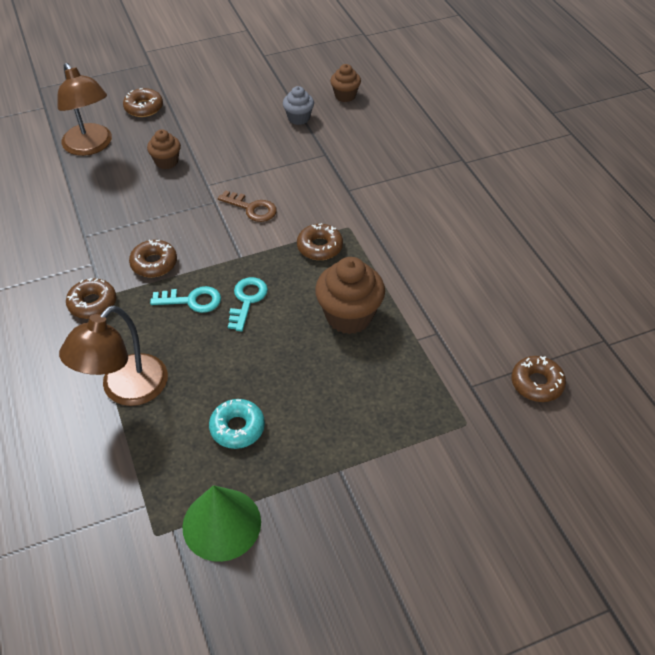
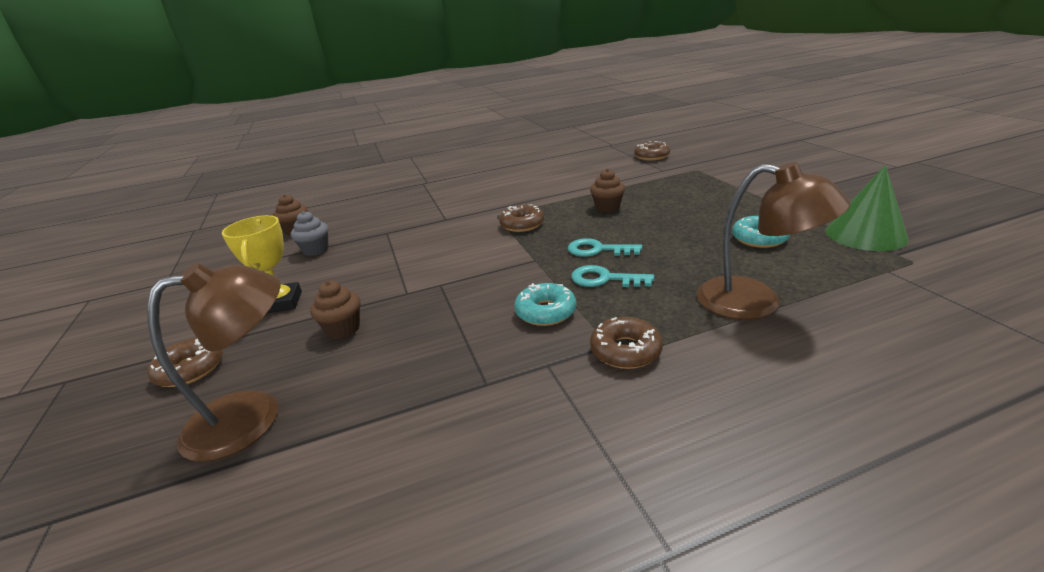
camera: 85 degrees left, 20 degrees down
(154, 263) = (545, 312): brown donut -> turquoise donut
(192, 300) = (604, 279): turquoise key -> turquoise key turned 75 degrees counterclockwise
(212, 123) = (281, 302): none -> yellow trophy
(252, 208) = (458, 261): brown key -> none
(349, 316) = (607, 207): brown cupcake -> brown cupcake, size x0.57

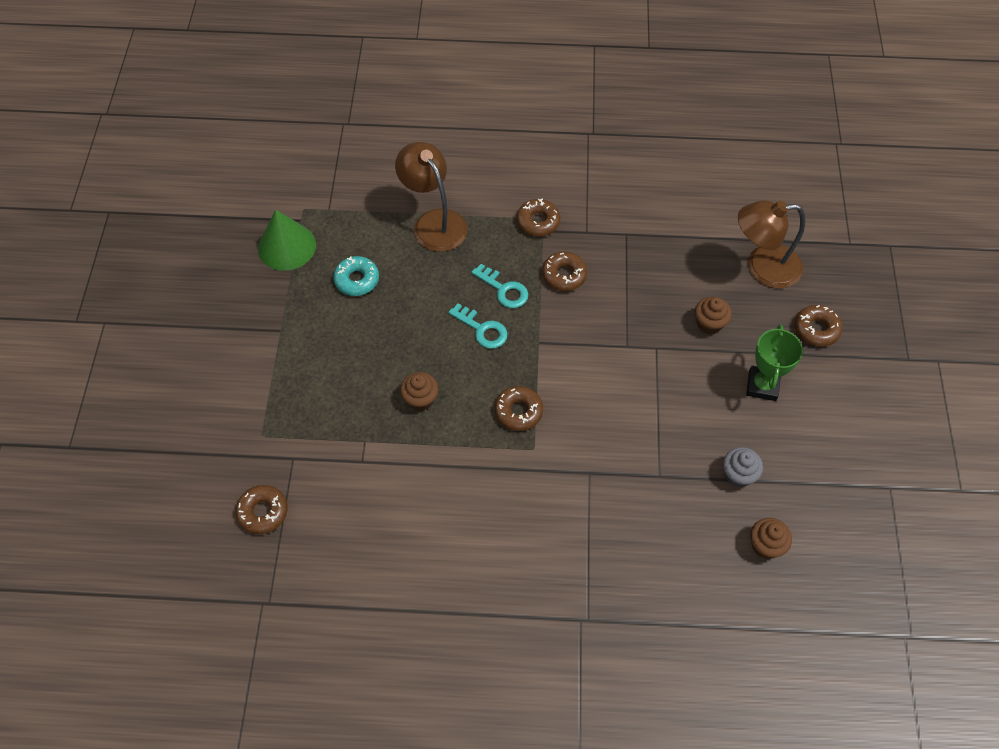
camera: 160 degrees left, 30 degrees up
(281, 302) = (762, 385): yellow trophy -> green trophy
(545, 312) = (564, 275): turquoise donut -> brown donut

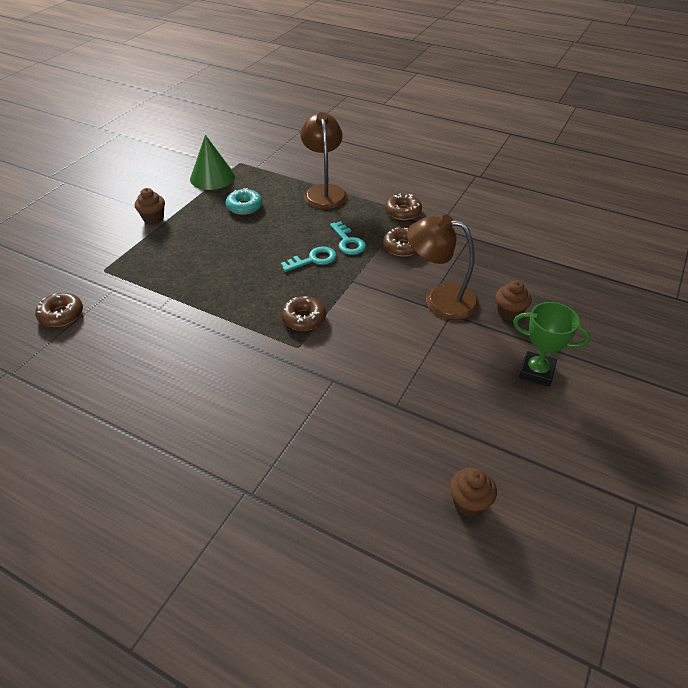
camera: 25 degrees right, 15 degrees down
(420, 399) = (233, 286): brown cupcake -> brown cupcake (153, 218)
(482, 329) = (313, 259): turquoise key -> turquoise key turned 90 degrees counterclockwise
(738, 475) = (473, 432): grey cupcake -> none
(762, 267) = (581, 290): brown lamp -> brown lamp (440, 299)
(762, 385) = (536, 372): green trophy -> green trophy turned 75 degrees clockwise
(816, 329) = (613, 348): brown donut -> none

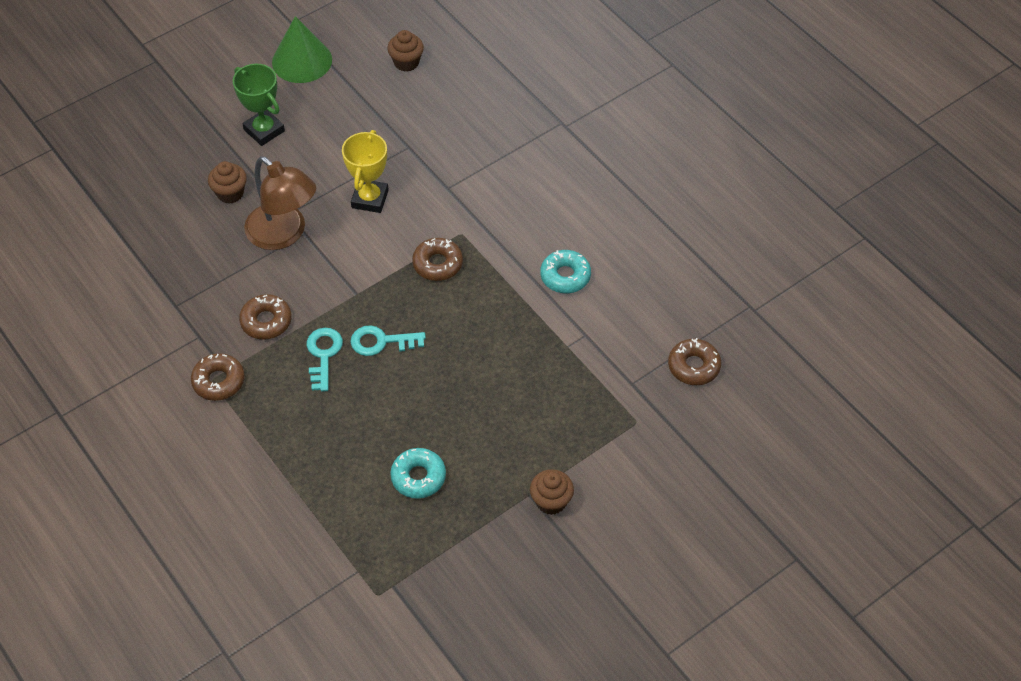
camera: 155 degrees left, 10 degrees up
(190, 344) = (565, 276): none -> turquoise donut
(212, 177) = (435, 570): green cone -> green cone (302, 61)
(324, 192) = (292, 465): brown lamp -> none
(394, 347) = (370, 199): none -> yellow trophy

